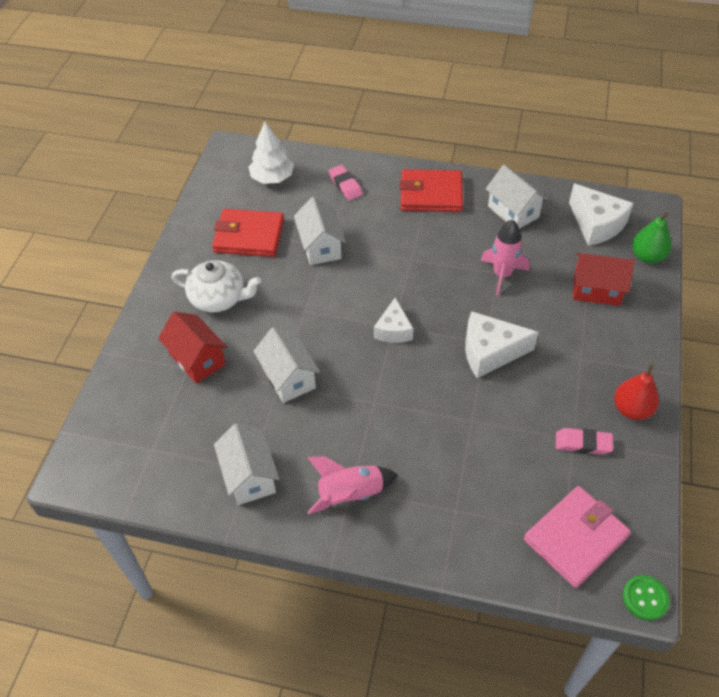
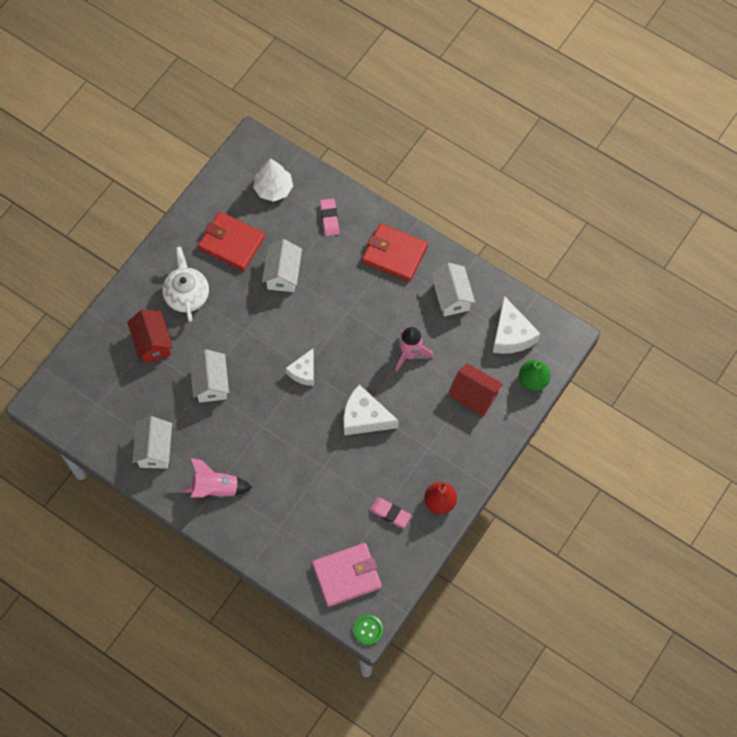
camera: 20 degrees right, 15 degrees up
(219, 298) = (187, 295): white teapot -> white teapot turned 135 degrees counterclockwise

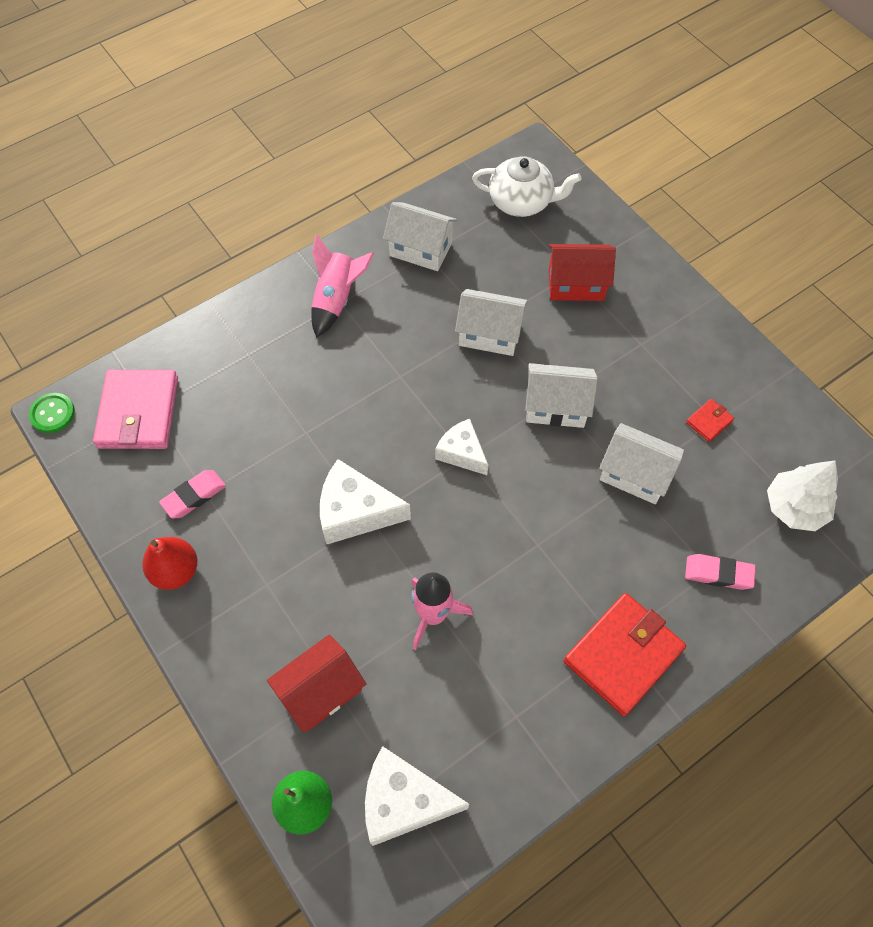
camera: 110 degrees right, 5 degrees down
(187, 295) = (638, 342): white teapot -> white teapot (521, 202)
(232, 243) = (709, 421): red wallet -> red wallet, size x0.44
(364, 417) = (355, 511): white cheese -> white cheese turned 120 degrees counterclockwise
(451, 297) = (512, 722): white house -> white house (556, 407)

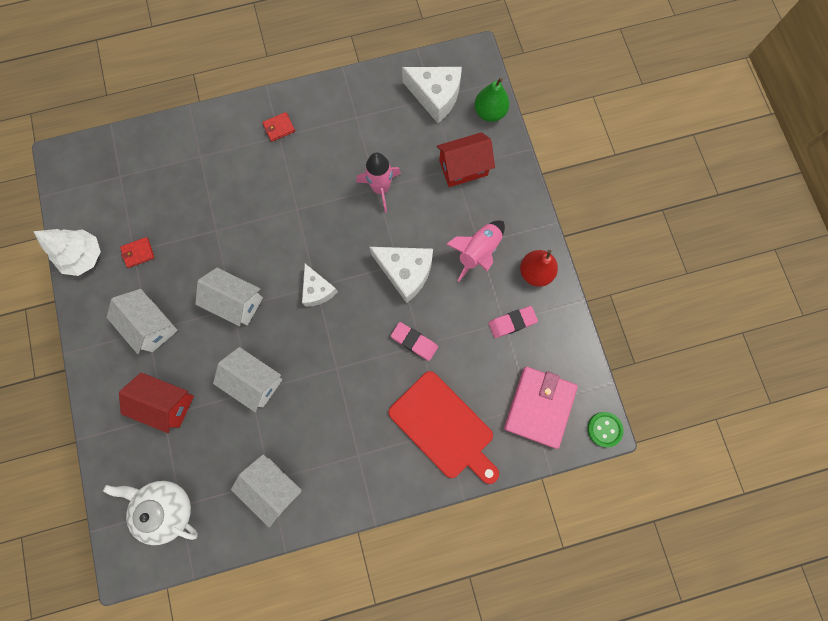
camera: 160 degrees left, 15 degrees up
(250, 357) = (444, 427): none -> red cutting board
(336, 299) = (360, 459): pink rocket -> pink rocket (478, 251)
(623, 655) = (279, 128): red wallet -> red wallet, size x0.44
(635, 474) = (210, 233): white house -> white house (151, 325)
(718, 574) = (196, 153): pink eraser -> pink eraser (414, 342)
(795, 507) = (122, 176): white tree -> white tree (84, 256)

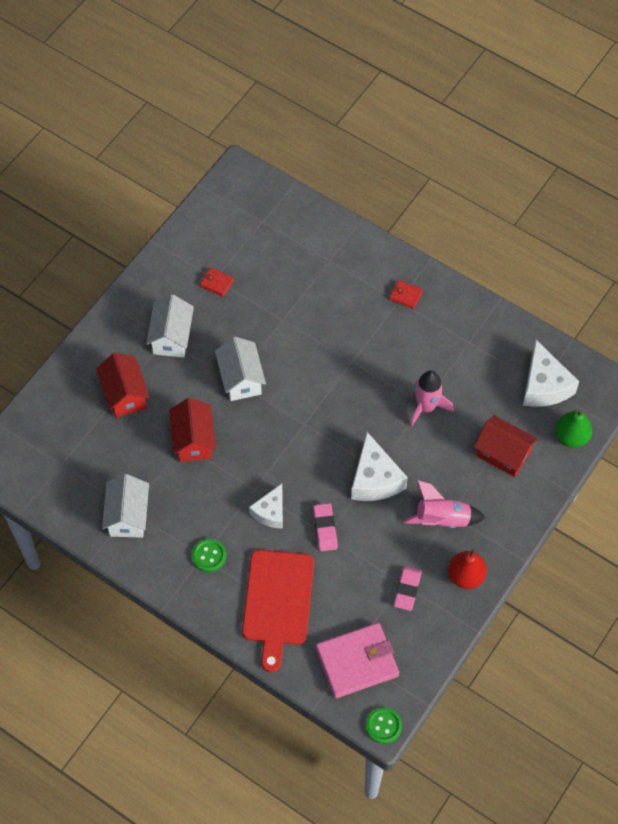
camera: 50 degrees right, 15 degrees down
(84, 256) = (181, 250): white tree -> none
(166, 508) = (52, 456): white teapot -> none
(255, 381) = (193, 440): white house -> red house
(317, 290) = (302, 427): white cheese -> white cheese (270, 512)
(361, 449) = (209, 556): none -> green button
(512, 322) = (407, 589): pink eraser -> pink eraser turned 75 degrees clockwise

